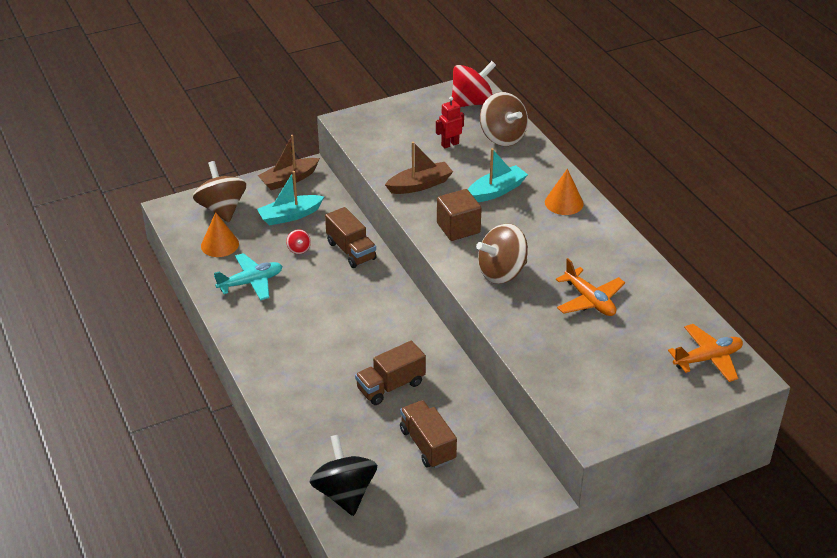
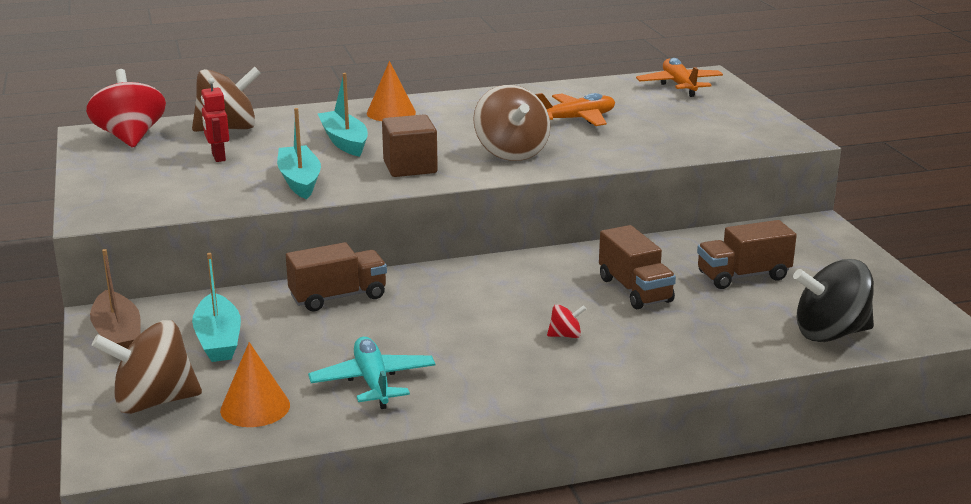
camera: 80 degrees left, 15 degrees down
(299, 249) = (310, 337): red spinning top -> red spinning top (565, 335)
(420, 185) = (299, 181): brown boat -> turquoise boat

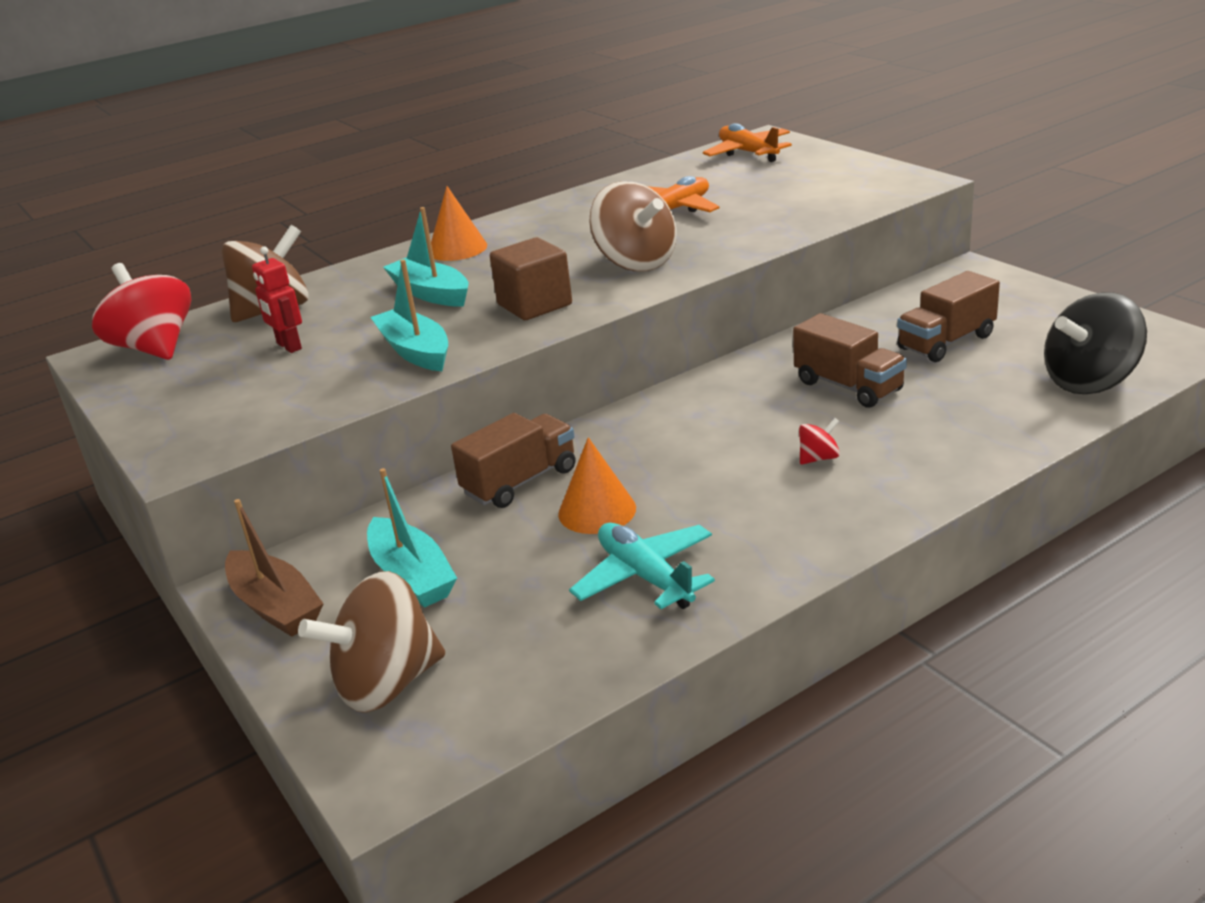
camera: 15 degrees left, 5 degrees up
(255, 407) = (525, 652): orange cone -> orange cone (597, 511)

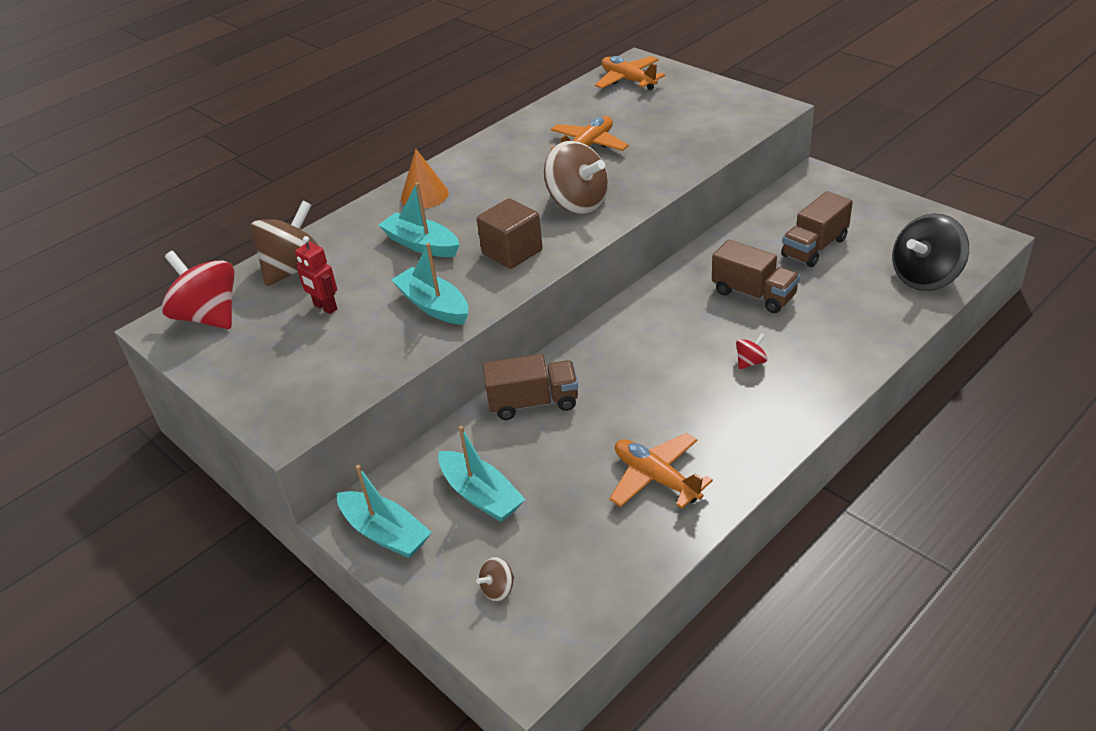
camera: 10 degrees left, 10 degrees up
(276, 606) = (385, 533): brown boat -> turquoise boat
(387, 683) = (498, 589): brown spinning top -> brown spinning top, size x0.44
(520, 482) = (533, 403): brown truck -> brown truck turned 45 degrees clockwise
(597, 511) = (601, 424): orange cone -> none
(645, 577) = (656, 478): turquoise plane -> orange plane

